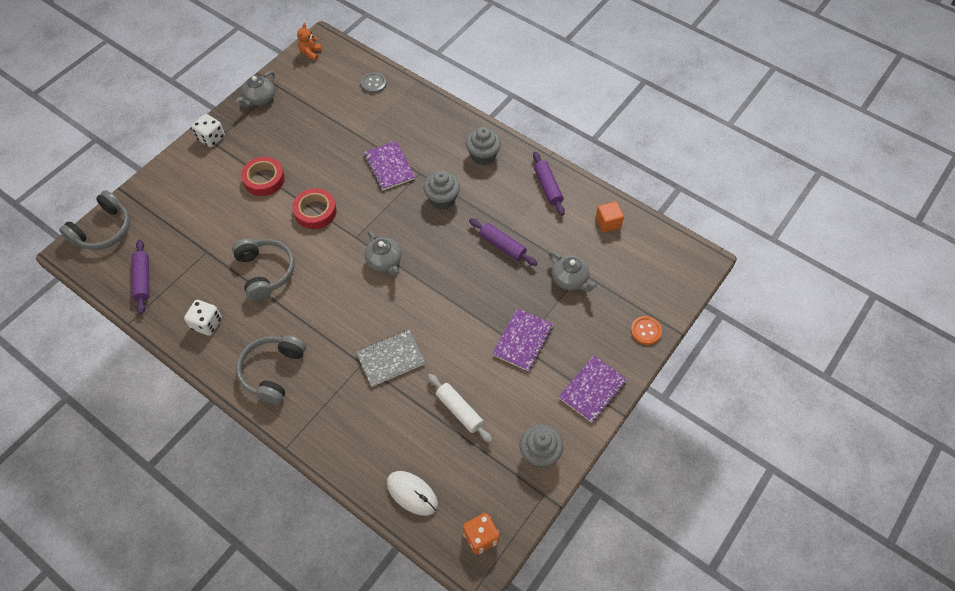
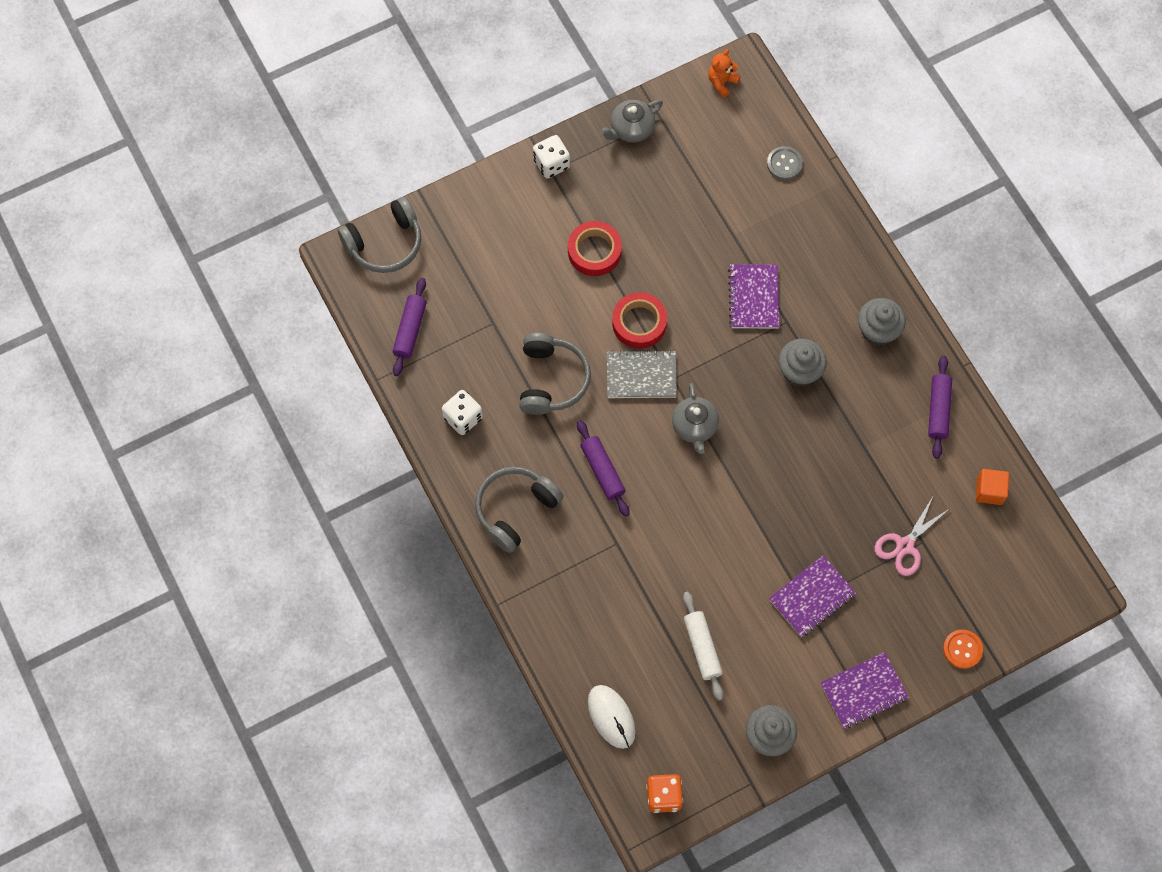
camera: 25 degrees right, 10 degrees up
(390, 359) = (651, 552): grey notebook -> grey notebook (641, 375)
(502, 246) = (844, 466): purple rolling pin -> purple rolling pin (602, 471)
(570, 279) = (905, 545): grey teapot -> pink scissors

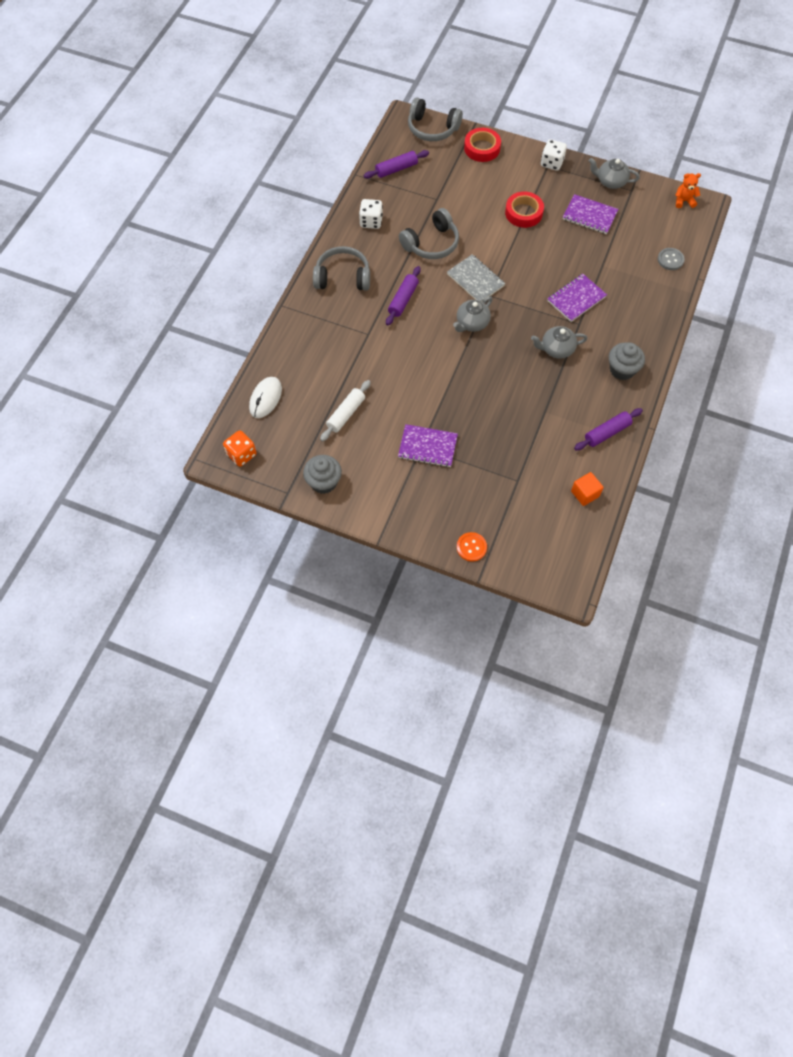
camera: 50 degrees right, 5 degrees down
(639, 323) = (504, 259): red tape -> red tape (482, 148)
(799, 371) = (556, 349): grey cupcake -> grey teapot
(863, 691) = (395, 512): purple notebook -> purple notebook (589, 216)
(905, 545) = (506, 473): pink scissors -> none

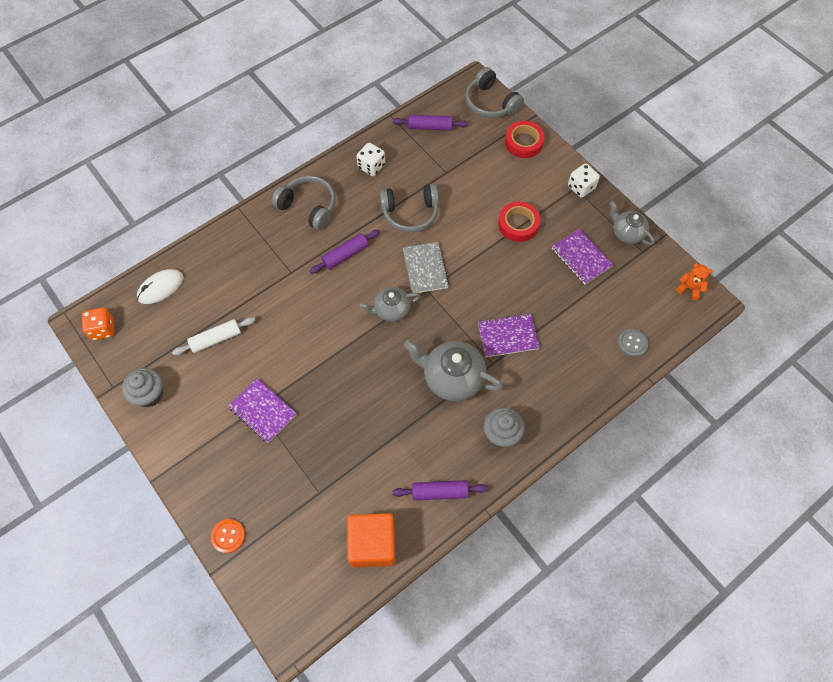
camera: 30 degrees right, 0 degrees up
(556, 349) = (452, 378): grey teapot -> grey teapot, size x1.61
(585, 494) = (372, 544): orange cube -> orange cube, size x1.82

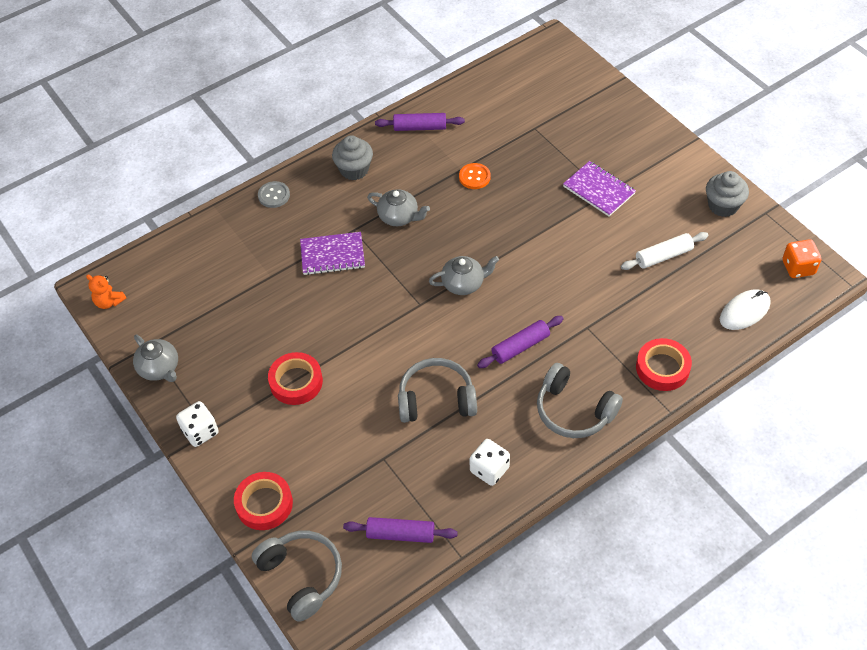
camera: 175 degrees left, 10 degrees down
(228, 536) = (615, 99): orange button -> orange button (474, 177)
(237, 240) = (662, 368): none -> red tape
(372, 544) = (483, 93): orange cube -> none
(425, 269) = (421, 329): grey notebook -> none
(452, 378) = (399, 217): grey teapot -> grey teapot, size x0.62
(581, 258) = (226, 339): purple notebook -> none
(632, 343) = (196, 246): grey button -> grey button (274, 195)

